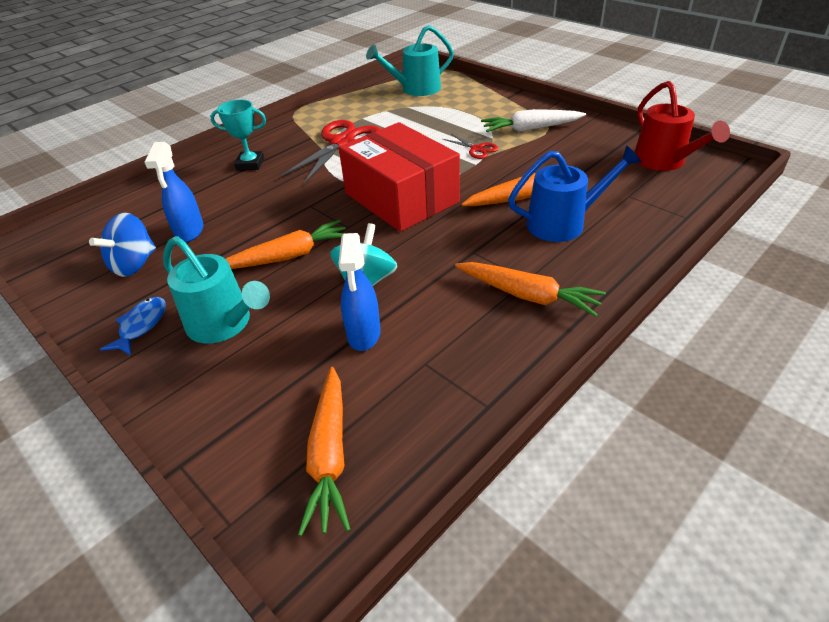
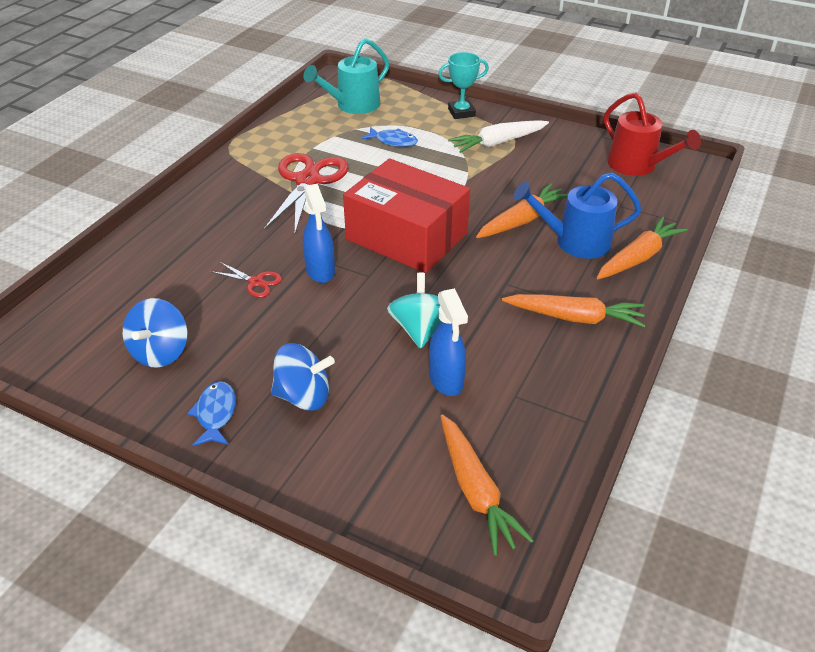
camera: 20 degrees left, 0 degrees up
(190, 232) = (199, 307): blue spray bottle -> blue spray bottle (320, 271)
(225, 324) = (304, 396): turquoise watering can -> blue spinning top
(250, 164) = (217, 218): turquoise trophy -> turquoise trophy (461, 112)
(288, 256) = (326, 316): orange carrot -> orange carrot (638, 257)
(434, 119) = (393, 141): none -> blue fish
(477, 149) = (455, 172): red scissors -> red scissors (256, 282)
(563, 223) = (574, 242): blue watering can -> blue watering can turned 150 degrees counterclockwise

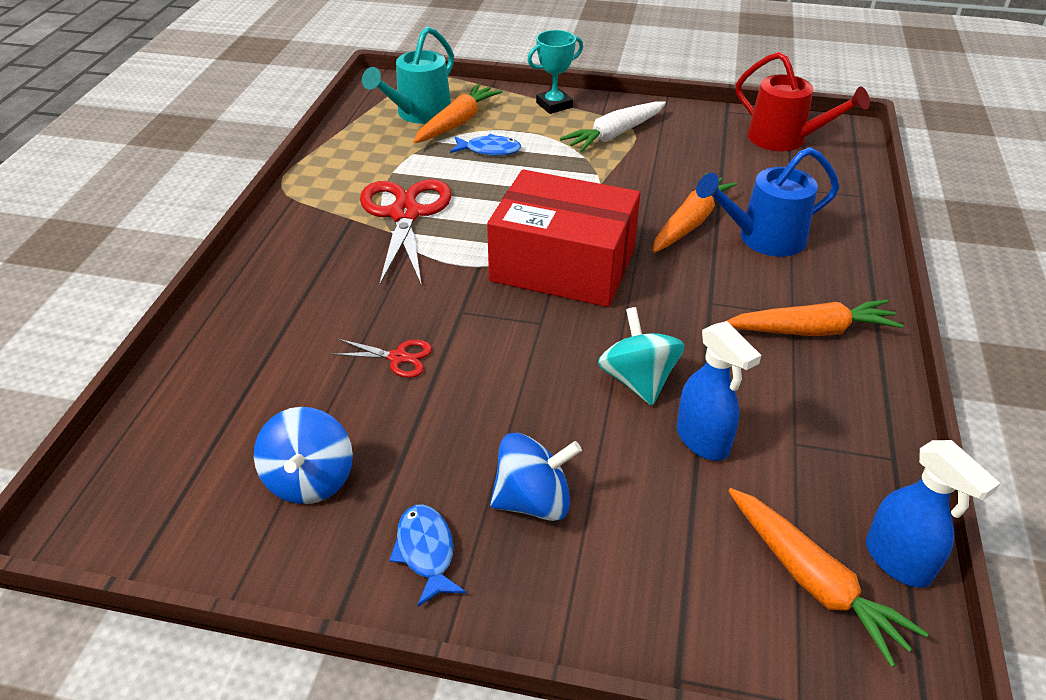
camera: 15 degrees left, 0 degrees up
(320, 271) = (476, 328): blue spray bottle -> blue spray bottle (898, 561)
(638, 257) = (843, 245): orange carrot -> orange carrot (457, 123)

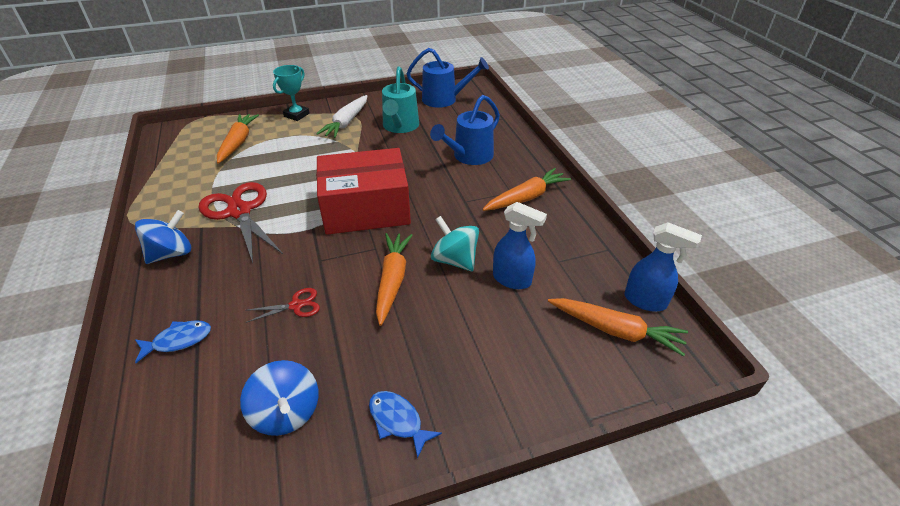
camera: 30 degrees left, 0 degrees up
(418, 114) = (206, 144): turquoise watering can -> turquoise watering can (400, 127)
(489, 150) = (272, 154): blue fish -> blue fish (178, 340)
(533, 501) = (442, 357): blue spinning top -> blue spinning top (171, 253)
(690, 222) = (424, 160): orange carrot -> orange carrot (392, 280)
(785, 140) = (444, 99): red watering can -> blue watering can

